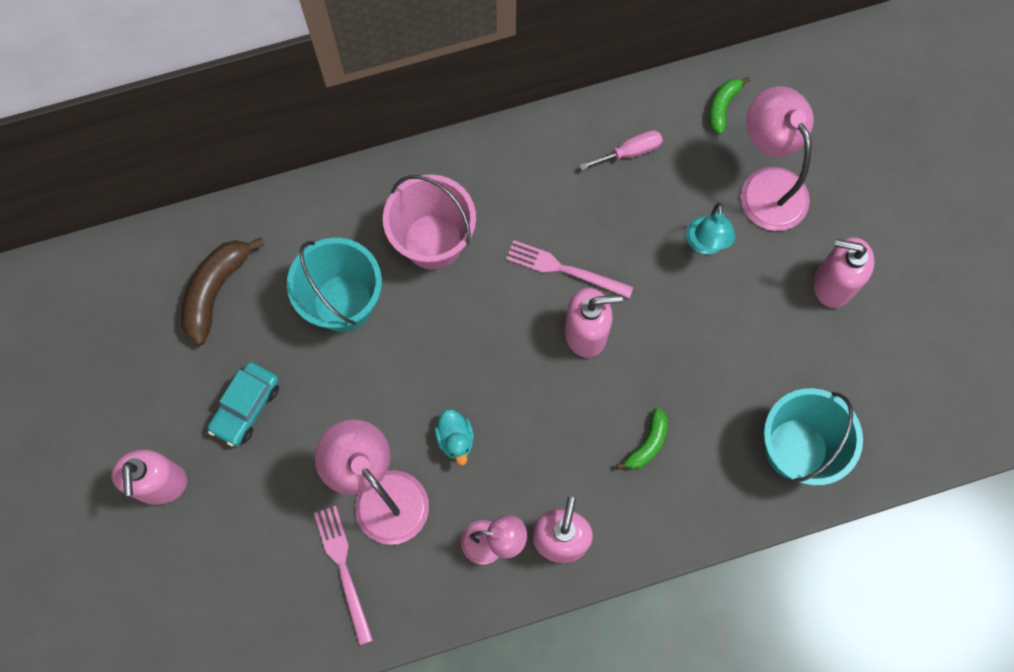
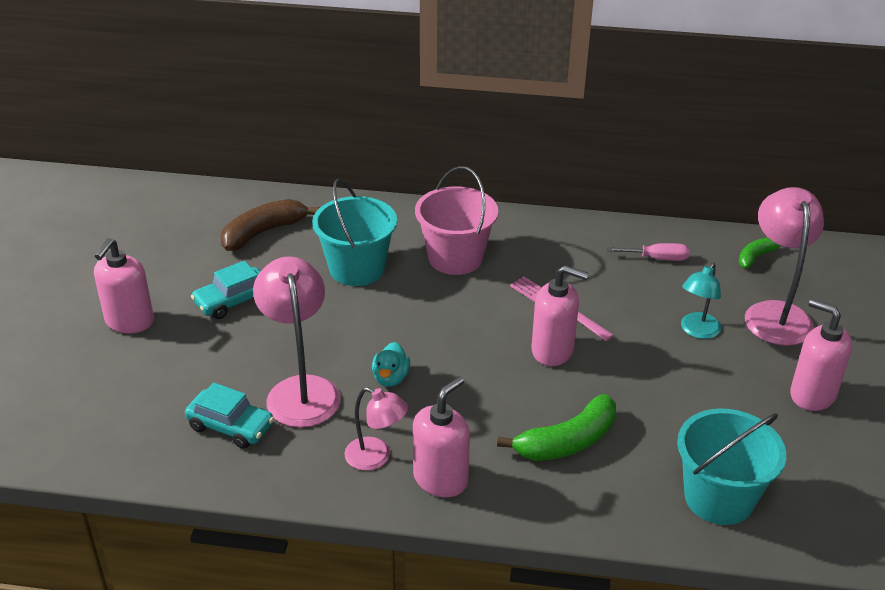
camera: 25 degrees right, 35 degrees down
(343, 569) = (231, 426): pink fork -> turquoise car
(647, 444) = (567, 442): green banana -> green banana, size x1.72

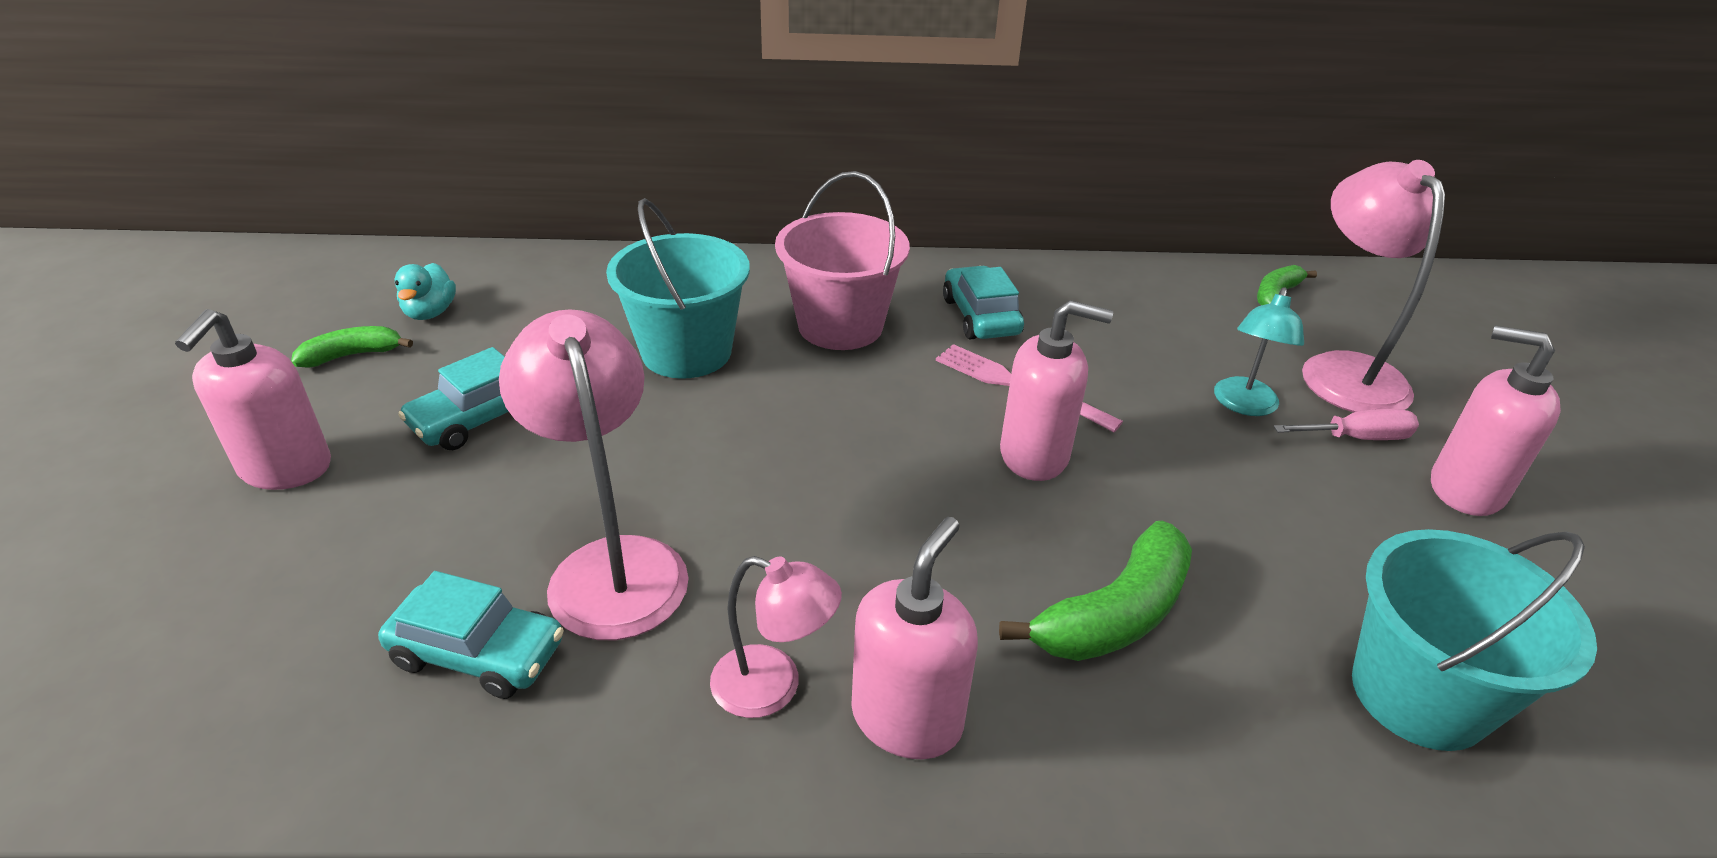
camera: 10 degrees left, 0 degrees up
(161, 256) = (352, 355): none -> green banana
(263, 232) = (528, 309): brown banana -> none
(390, 378) = (773, 527): turquoise duck -> turquoise duck (430, 312)
(547, 258) = (980, 316): none -> turquoise car
(657, 258) = (1140, 306): pink screwdriver -> pink screwdriver (1357, 438)

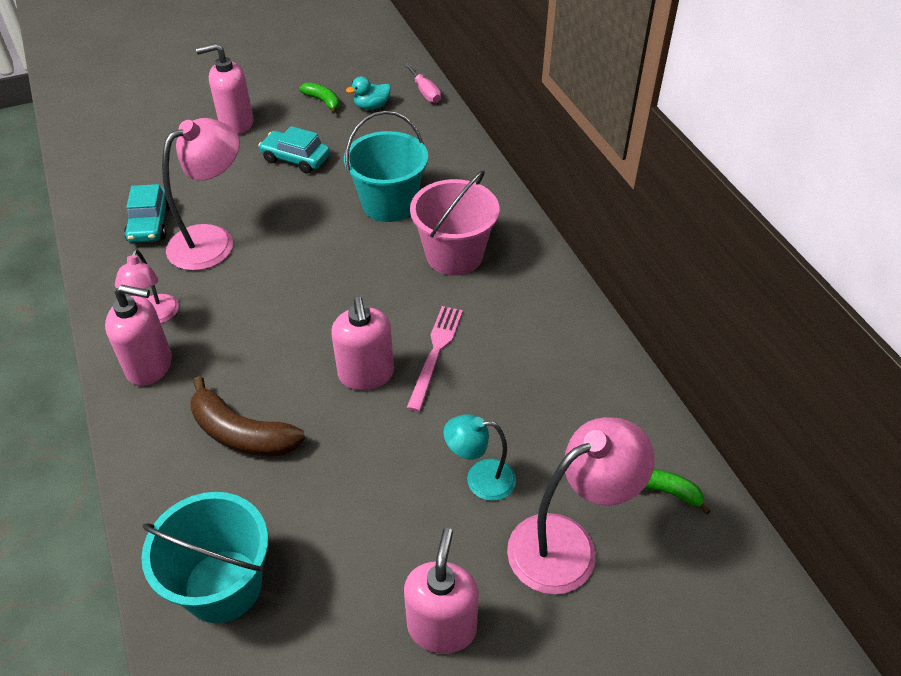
camera: 70 degrees right, 10 degrees up
(980, 316) = (508, 317): turquoise car -> none
(1114, 614) = (242, 433): green banana -> brown banana
(1357, 438) = (474, 554): pink screwdriver -> pink screwdriver (425, 92)

